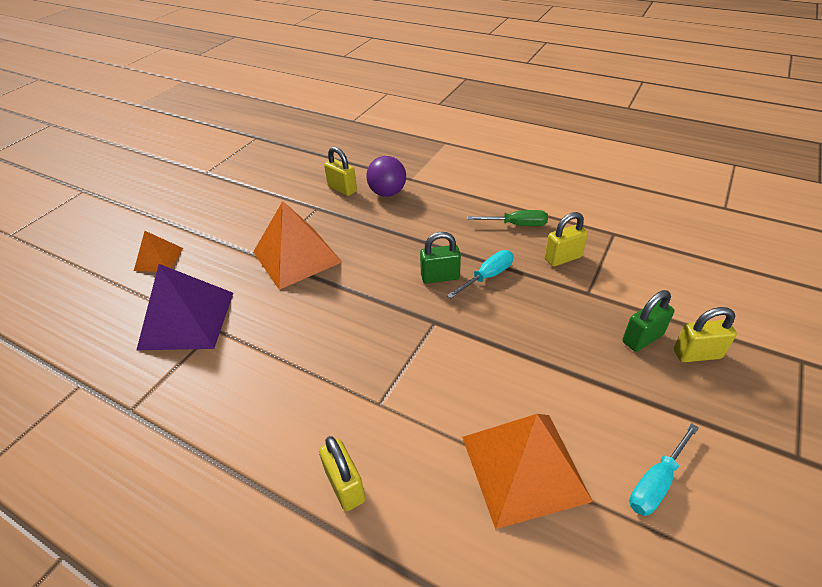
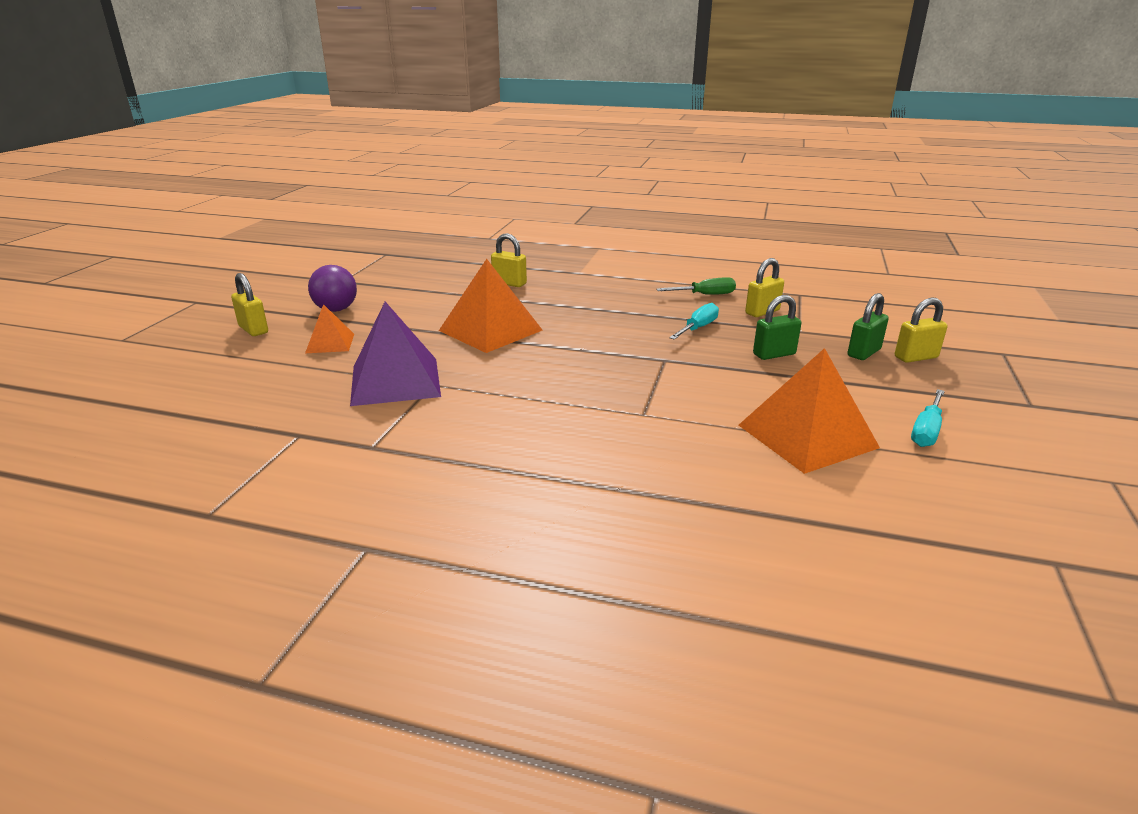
camera: 15 degrees left, 15 degrees down
(345, 486) = (644, 466): yellow padlock -> yellow padlock (253, 329)
(387, 193) = (560, 283): purple ball -> purple ball (336, 309)
(440, 277) = (651, 332): green padlock -> green padlock (774, 354)

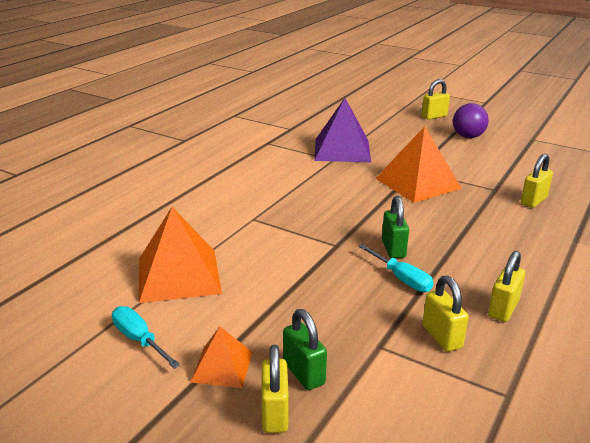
camera: 105 degrees right, 0 degrees up
(330, 343) = (406, 135): orange pyramid -> orange pyramid (222, 366)
(705, 295) = (503, 309): green screwdriver -> yellow padlock
(774, 354) = (324, 307): green padlock -> green padlock (393, 249)

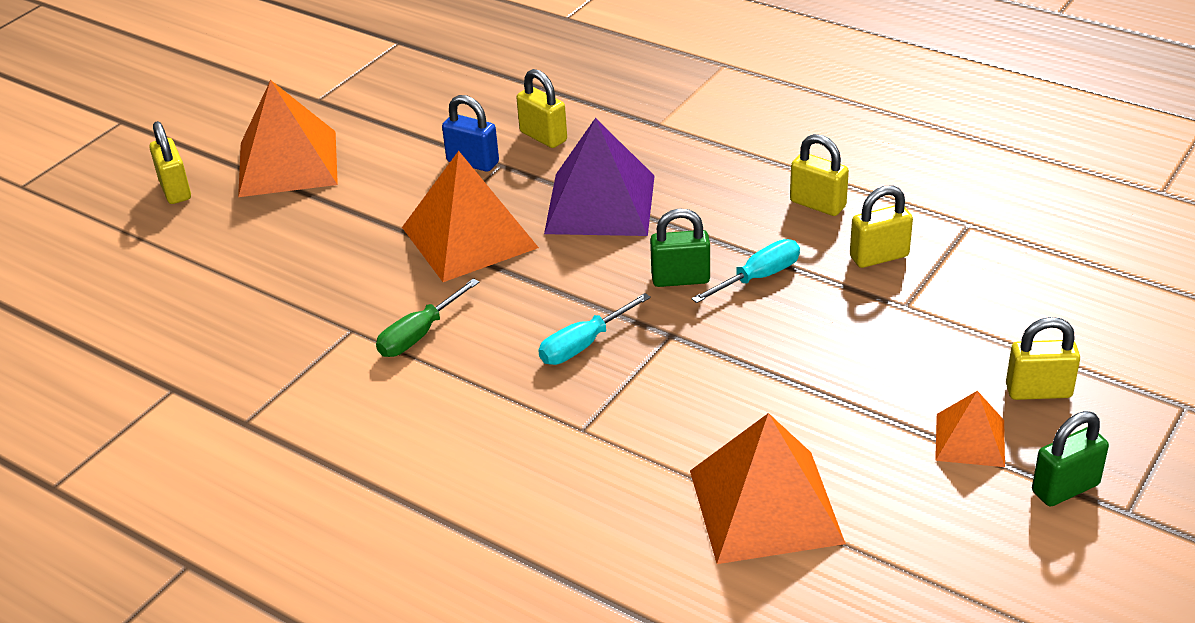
camera: 85 degrees left, 10 degrees up
(139, 340) = (932, 528): turquoise screwdriver -> turquoise screwdriver (584, 344)
(303, 373) = (966, 368): green padlock -> green padlock (1065, 488)
(330, 174) = (419, 334): none -> green screwdriver
(342, 150) = (310, 317): purple pyramid -> purple pyramid (600, 204)
(468, 136) = (288, 163): purple ball -> orange pyramid
(493, 181) = (473, 162): none -> blue padlock

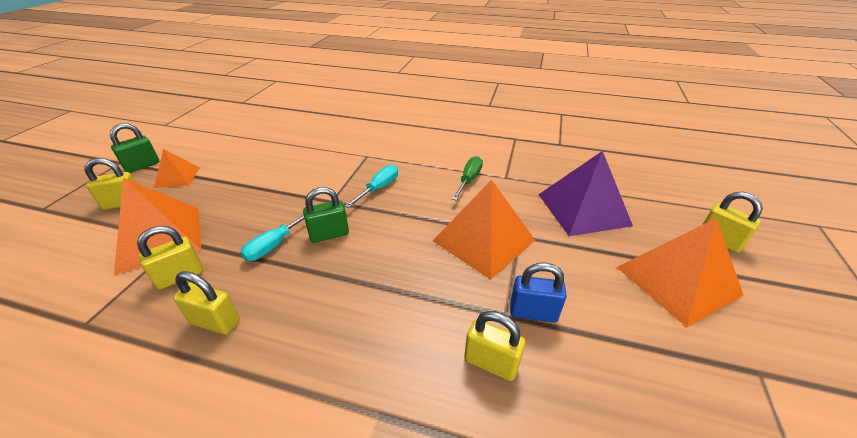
camera: 160 degrees right, 0 degrees up
(600, 204) = (403, 286): purple pyramid -> purple pyramid (583, 209)
(765, 506) = (282, 143): orange pyramid -> orange pyramid (160, 238)

